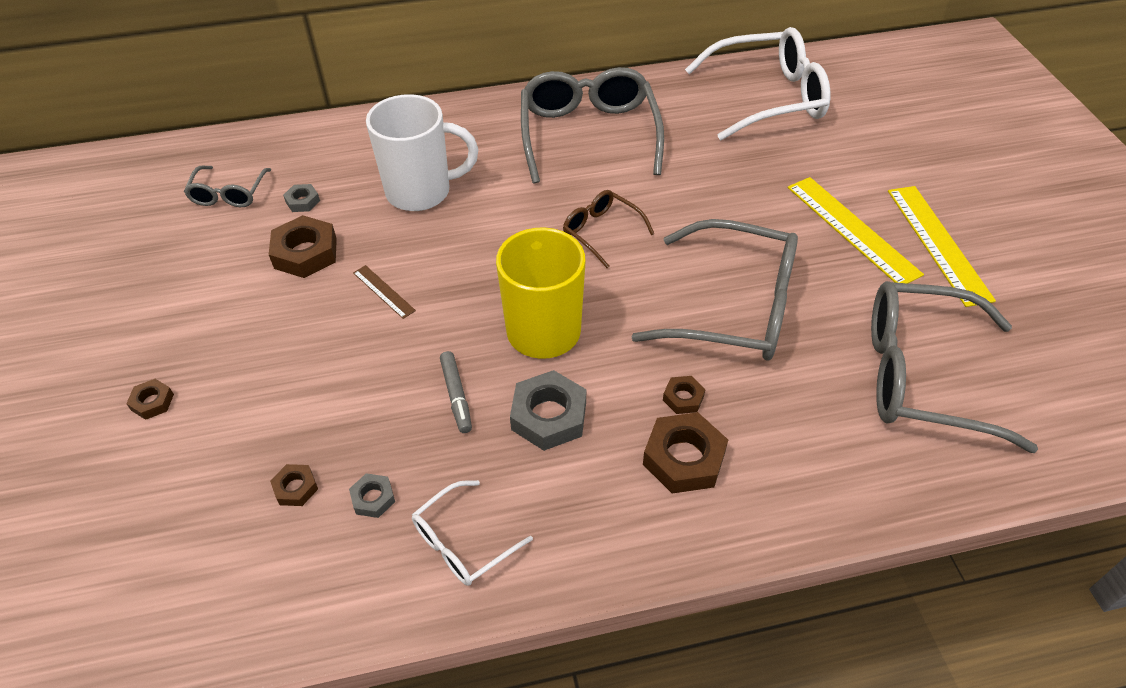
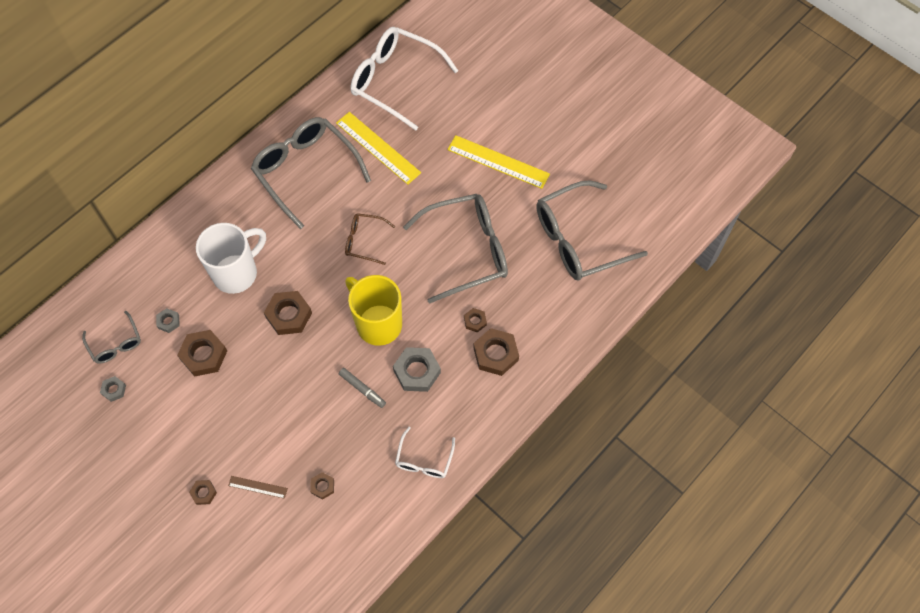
camera: 35 degrees left, 15 degrees up
(373, 498) = (365, 467): grey nut -> grey nut (114, 390)
(384, 291) = (272, 352): brown ruler -> brown ruler (258, 487)
(440, 263) = (289, 315): none -> brown nut
(768, 97) = (395, 81): white glasses -> white glasses turned 105 degrees counterclockwise
(938, 243) = (546, 146): yellow ruler -> yellow ruler (378, 147)

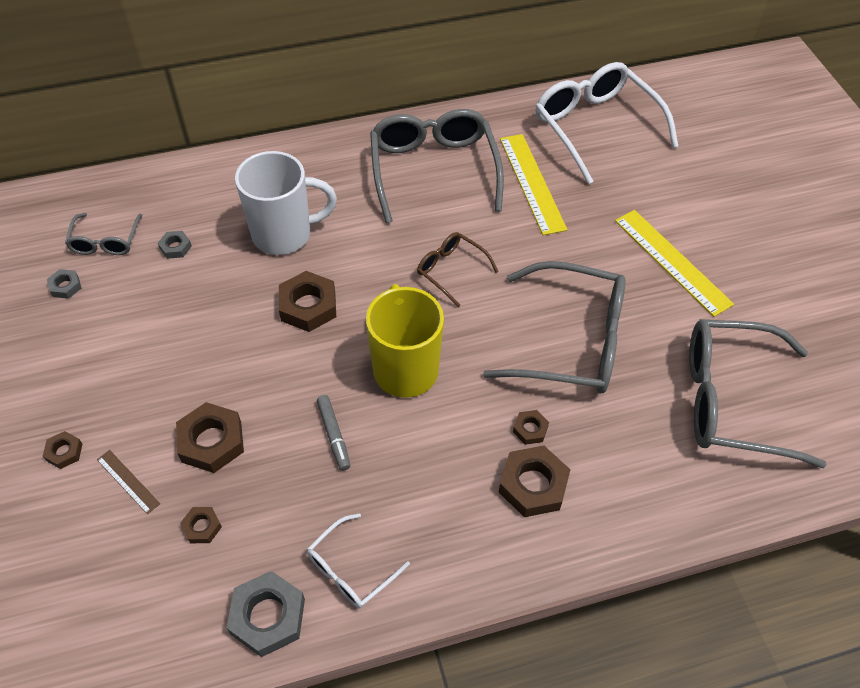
camera: 30 degrees right, 10 degrees down
(203, 355) = (184, 300): brown nut -> brown nut (211, 441)
(417, 371) = (415, 451): grey nut -> grey nut (268, 616)

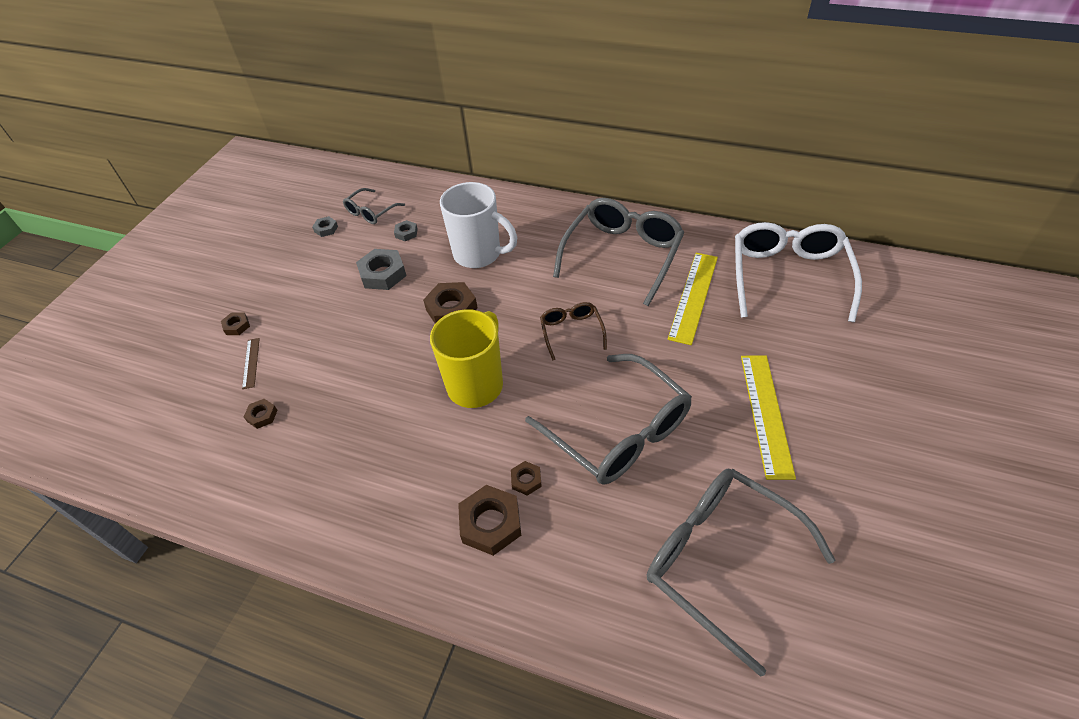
camera: 40 degrees right, 5 degrees down
(211, 441) = (316, 365): brown nut -> none
(268, 616) = (243, 498): grey nut -> grey nut (383, 274)
(334, 435) = (389, 403): grey marker -> none
(351, 569) = (317, 501): white glasses -> none

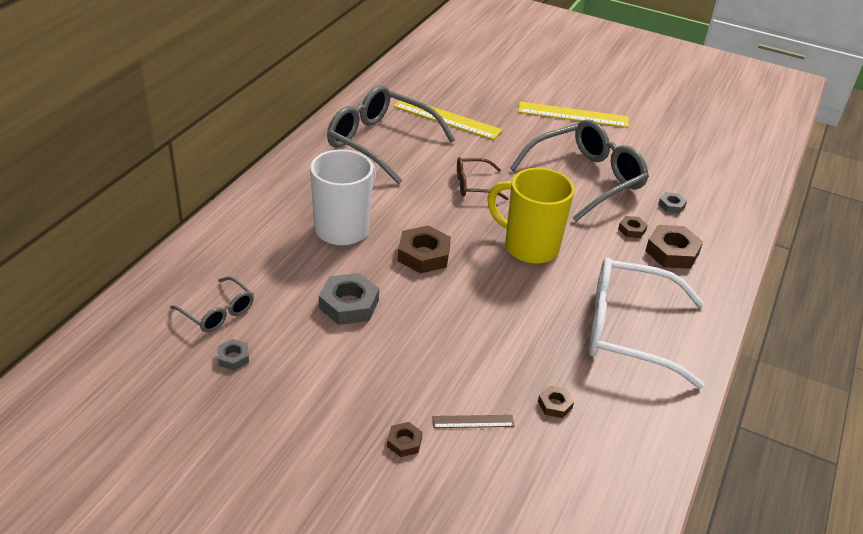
camera: 90 degrees left, 10 degrees down
(406, 233) = (279, 282): grey nut -> grey nut (671, 205)
(720, 560) = (689, 157): grey glasses -> none
(788, 276) = (436, 74): white glasses -> white glasses (628, 330)

